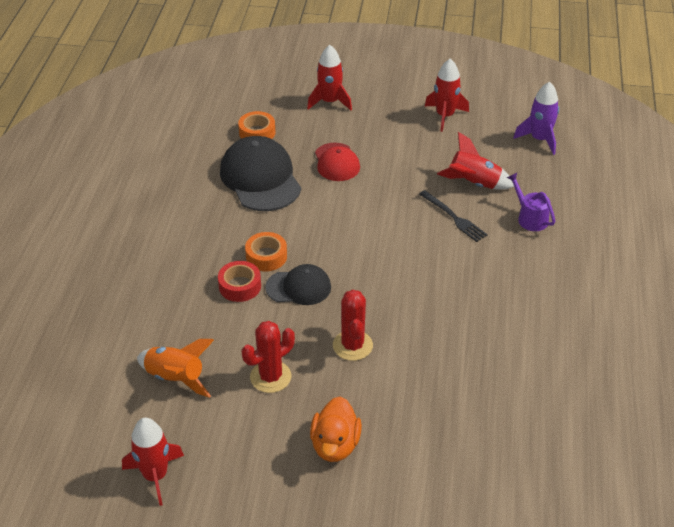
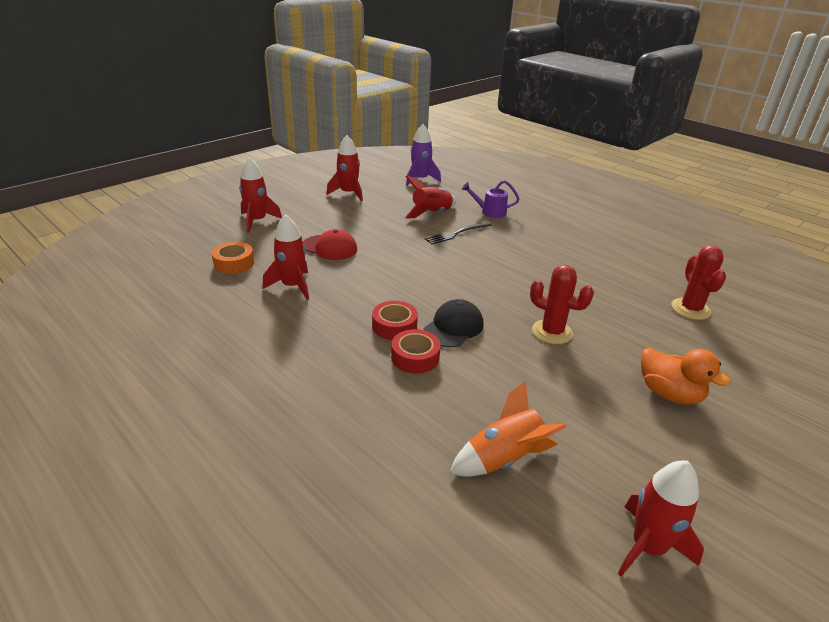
camera: 55 degrees left, 10 degrees down
(260, 178) = (292, 286): black cap -> red rocket
(266, 256) = (394, 326): orange tape -> red tape
(270, 377) = (554, 393): red cactus -> red cactus (690, 309)
(454, 217) = (456, 233): black fork -> black fork turned 150 degrees clockwise

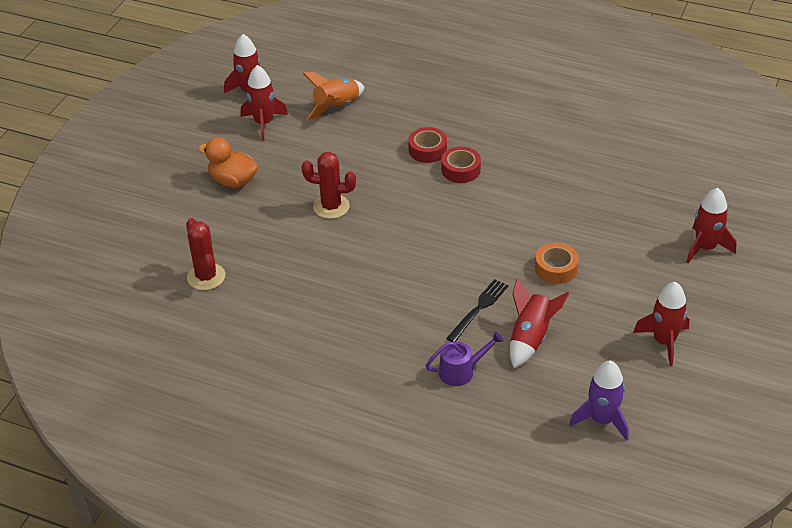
camera: 160 degrees right, 10 degrees up
(234, 263) = (654, 185): orange tape -> orange tape (556, 268)
(292, 286) = (576, 179): red rocket -> red rocket (263, 123)
(329, 247) = (591, 236): red cap -> none
(453, 327) = (413, 184): black cap -> none

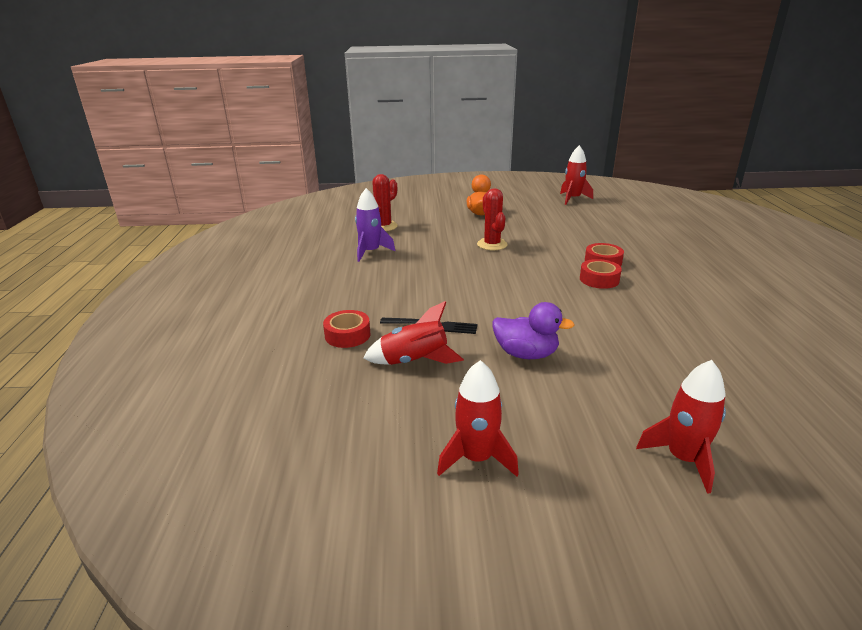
camera: 65 degrees right, 15 degrees down
(263, 123) = (548, 208): red rocket -> none
(337, 107) = (600, 223): orange rocket -> none
(461, 371) = (347, 335): purple watering can -> red tape
(556, 268) = (526, 354): orange tape -> purple duck
(601, 420) = (318, 435): purple rocket -> purple rocket (370, 252)

